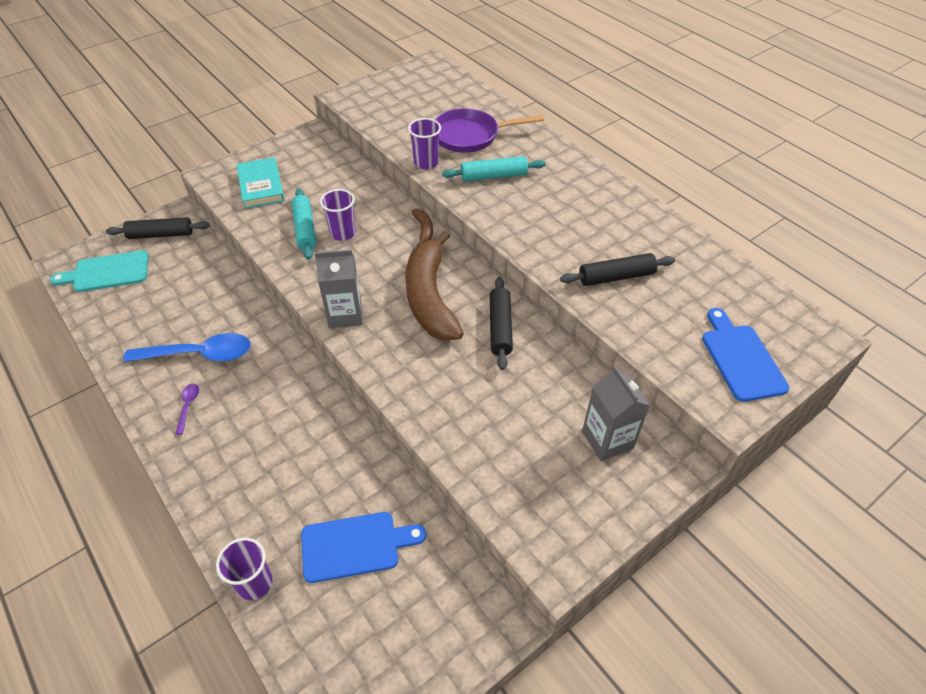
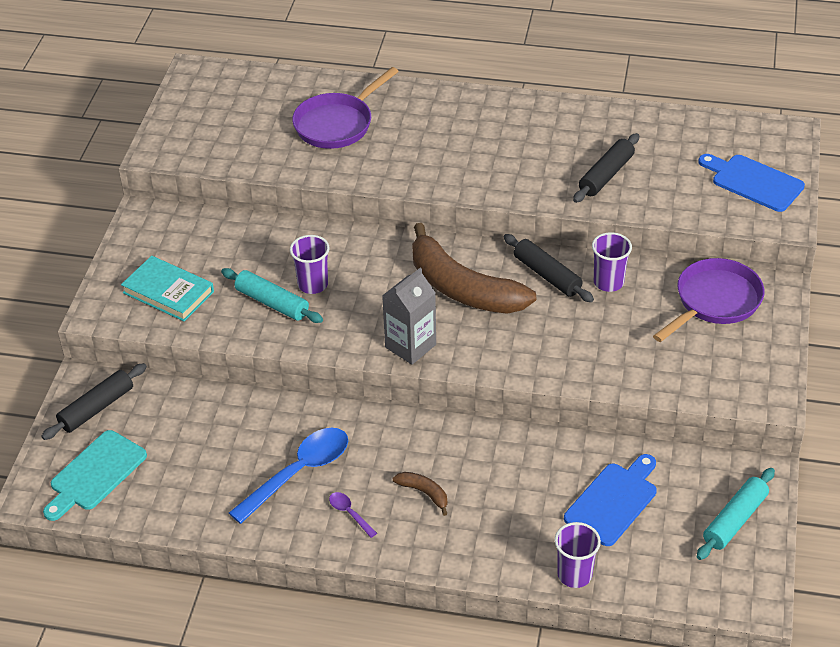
camera: 40 degrees left, 5 degrees down
(423, 230) = (382, 238): brown banana -> brown banana (424, 493)
(426, 163) = (331, 172): purple cup -> purple cup (608, 282)
(494, 176) = (407, 149): turquoise rolling pin -> turquoise rolling pin (735, 520)
(607, 440) = (714, 301): grey carton -> purple pan

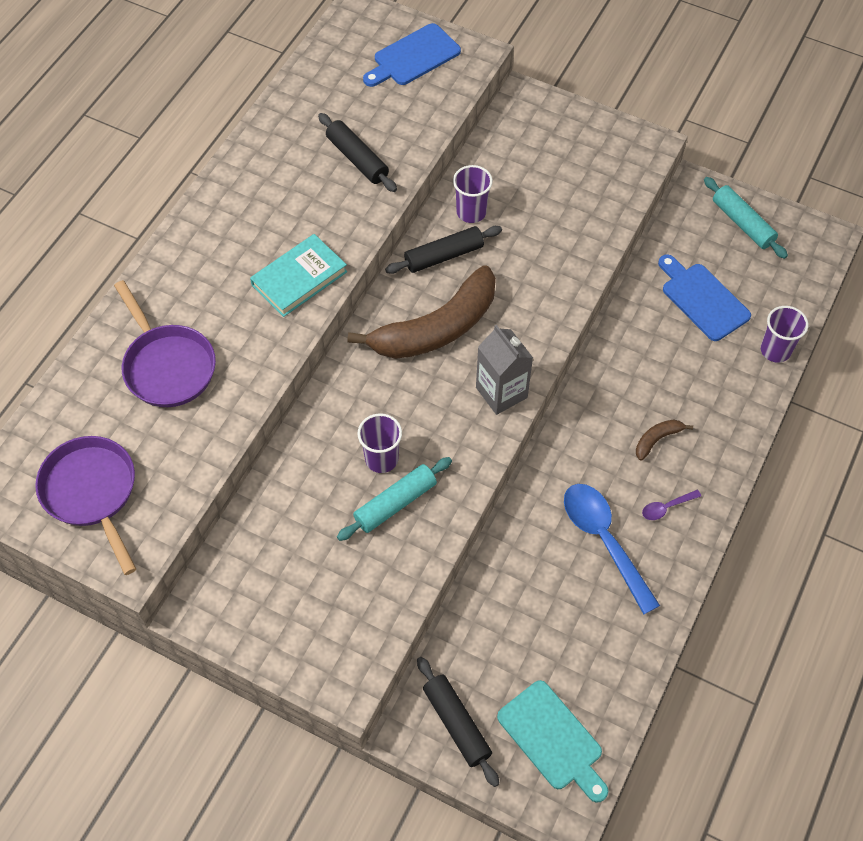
camera: 75 degrees left, 15 degrees up
(168, 292) = (340, 605): turquoise book -> turquoise book (299, 278)
(714, 301) = (523, 145): purple pan -> purple pan (92, 493)

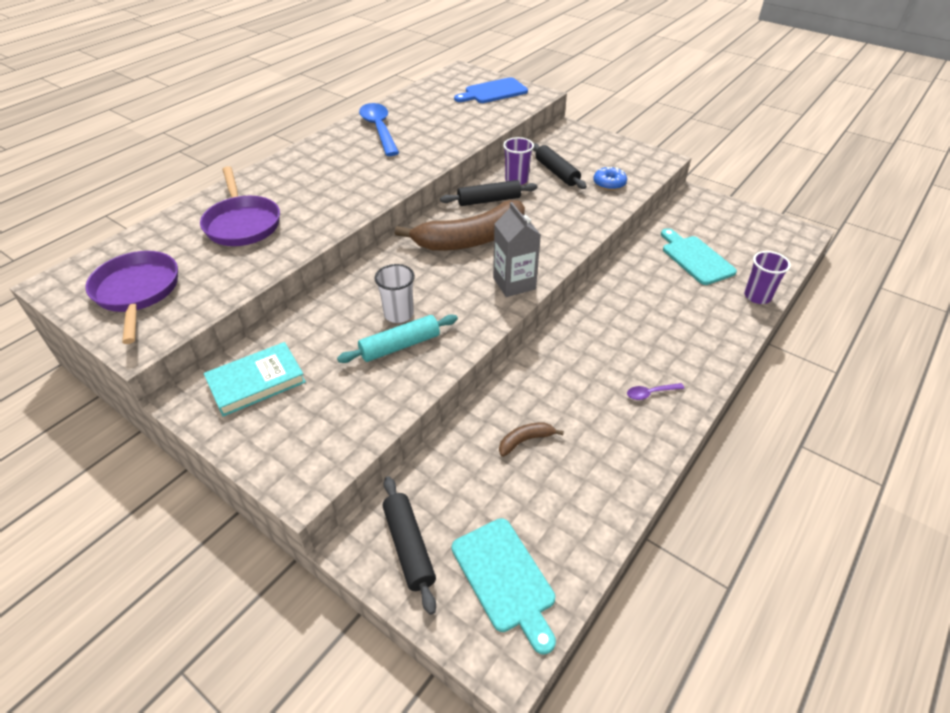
camera: 10 degrees right, 15 degrees down
(299, 278) = (368, 187): turquoise book -> turquoise book (256, 382)
(357, 159) = (436, 133): black rolling pin -> black rolling pin (556, 172)
(381, 459) = (398, 314): purple cup -> white cup
(589, 203) = (609, 183): none -> blue donut
(604, 540) = (587, 411): blue spoon -> blue spoon (379, 129)
(657, 439) = (647, 343): brown banana -> brown banana (525, 441)
(702, 299) = (695, 258): blue cutting board -> turquoise cutting board
(742, 223) = (731, 219): turquoise rolling pin -> none

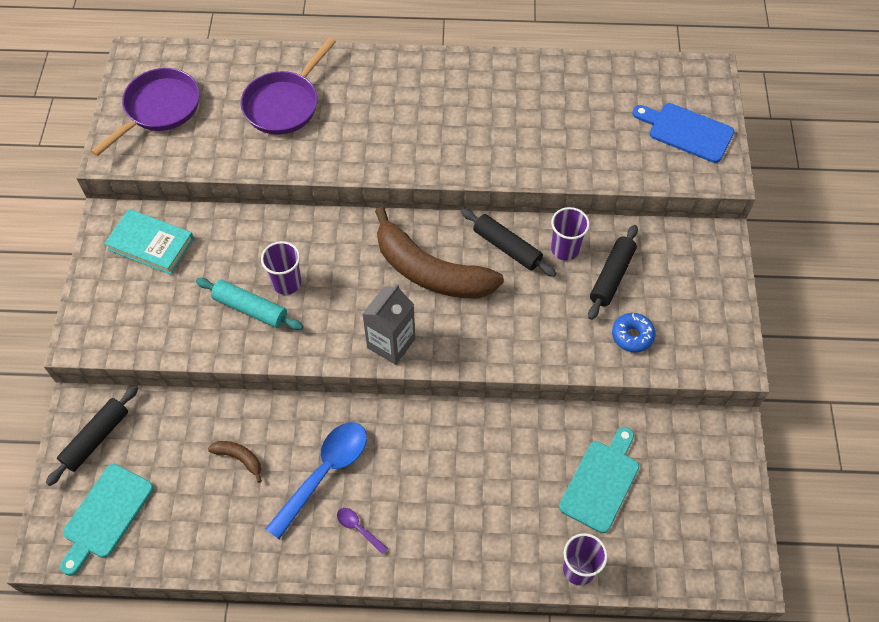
camera: 55 degrees right, 15 degrees up
(379, 129) = (514, 89): blue spoon -> blue spoon (324, 472)
(398, 314) = (287, 283): white cup -> purple cup

